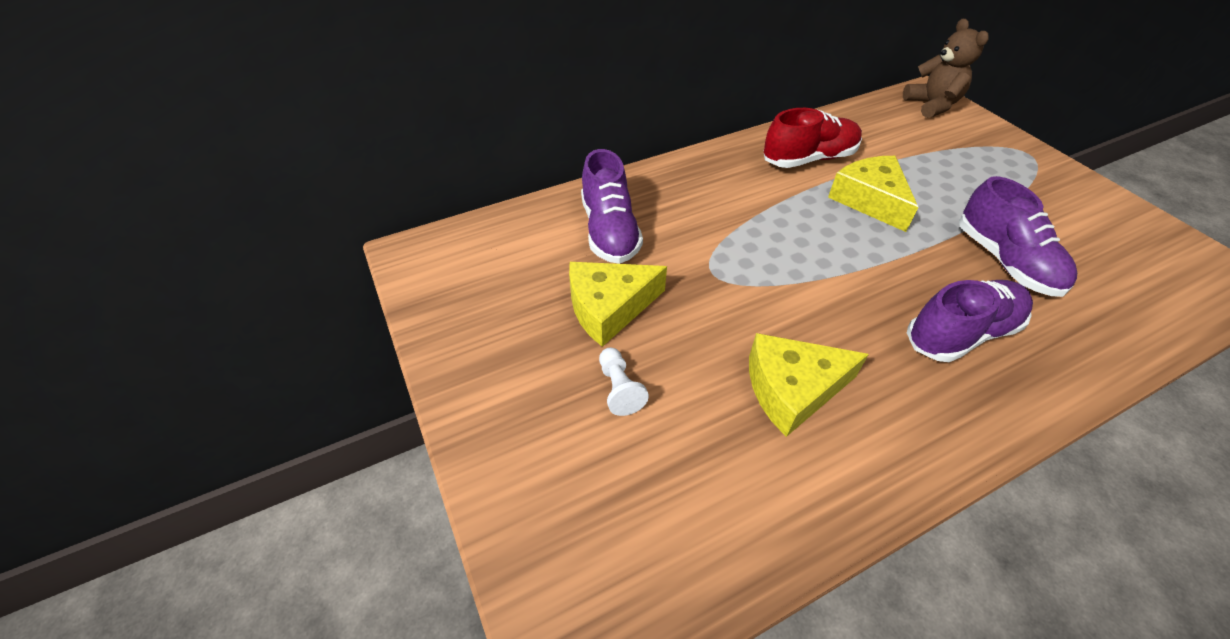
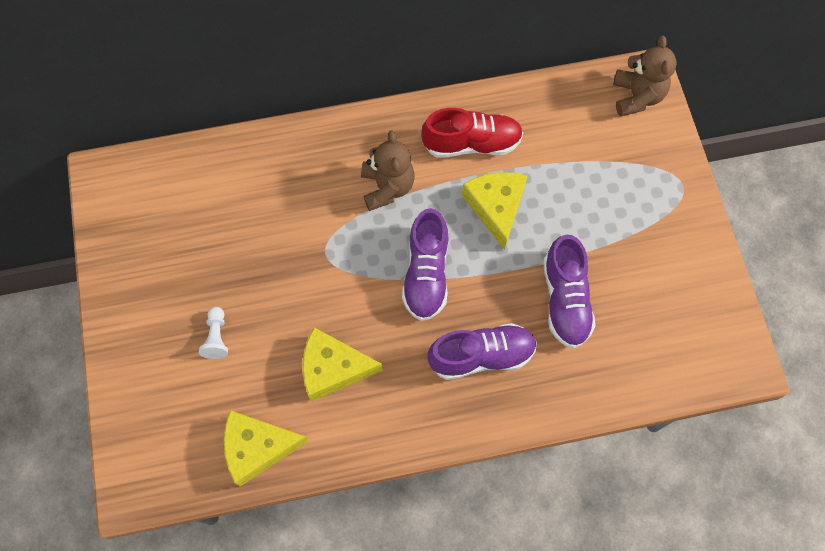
camera: 15 degrees right, 20 degrees up
(609, 231) = (262, 189): purple shoe -> purple shoe (426, 274)
(609, 307) = (234, 266): yellow cheese -> yellow cheese (258, 448)
(746, 205) = (387, 187): none -> brown teddy bear

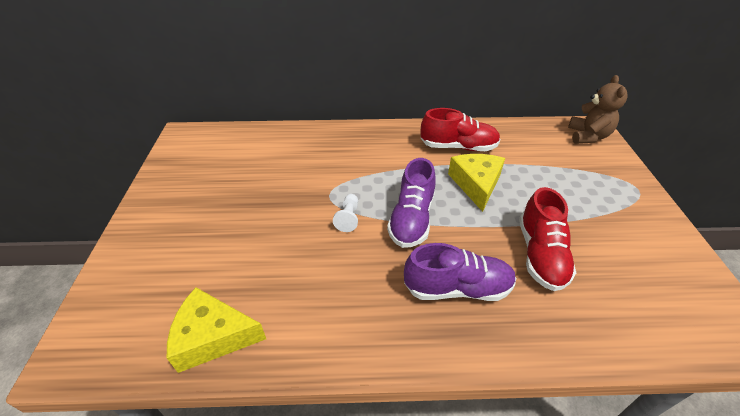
camera: 10 degrees right, 25 degrees down
(217, 337) = (216, 239): white pawn -> white pawn (348, 218)
(333, 368) = (311, 277): yellow cheese -> none
(387, 187) = (388, 163): brown teddy bear -> none
(565, 300) = (540, 254): purple shoe -> red shoe

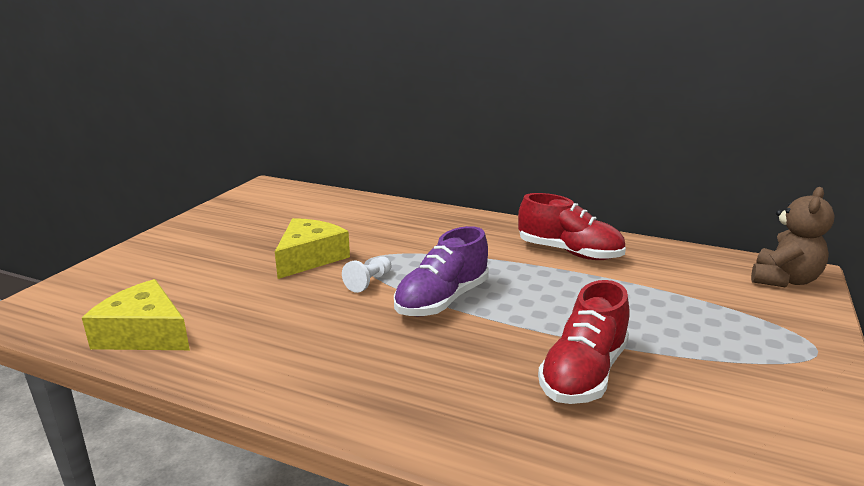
camera: 25 degrees right, 20 degrees down
(457, 288) = (437, 372): purple shoe -> none
(476, 184) = (559, 290): yellow cheese -> yellow cheese (310, 258)

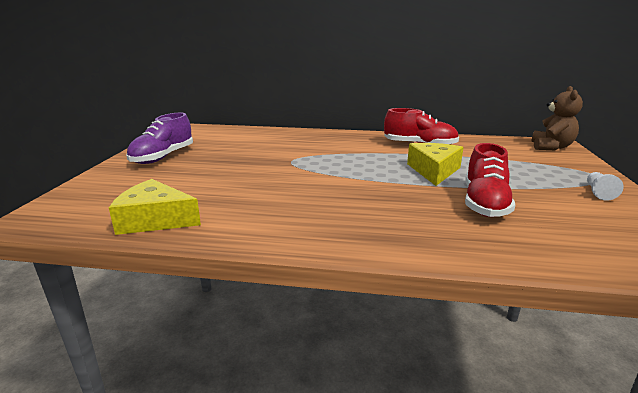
camera: 15 degrees left, 0 degrees up
(310, 258) = (249, 163): yellow cheese -> yellow cheese (434, 171)
(369, 282) = (303, 172): white pawn -> white pawn (598, 192)
(442, 300) = (362, 177): purple shoe -> purple shoe (163, 157)

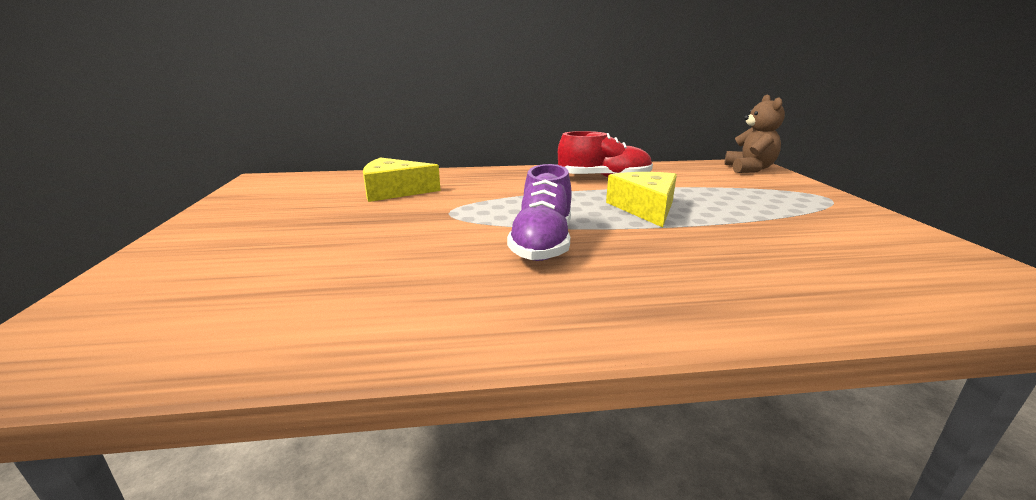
camera: 15 degrees left, 0 degrees up
(155, 219) = (264, 334): yellow cheese -> yellow cheese (394, 191)
(163, 157) = (242, 225): purple shoe -> purple shoe (542, 243)
(484, 203) = (738, 244): red shoe -> none
(598, 192) = (846, 216): white pawn -> none

